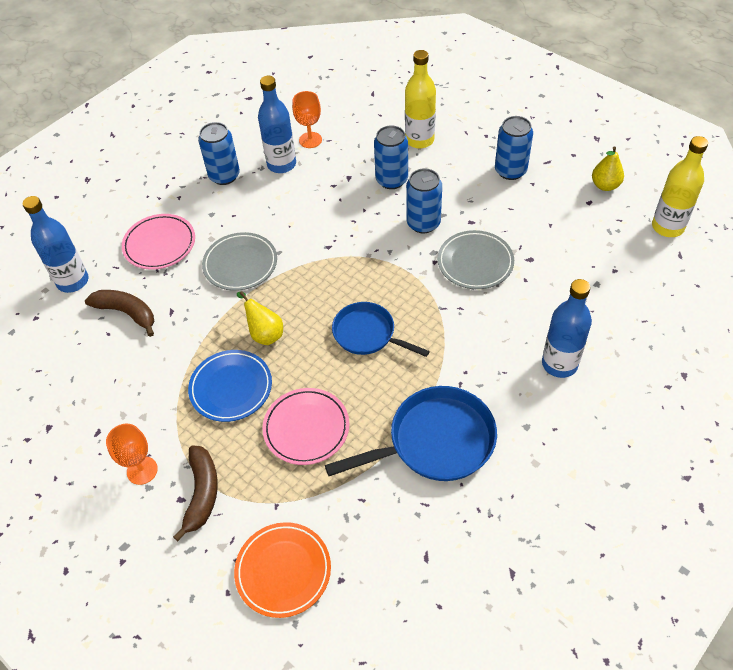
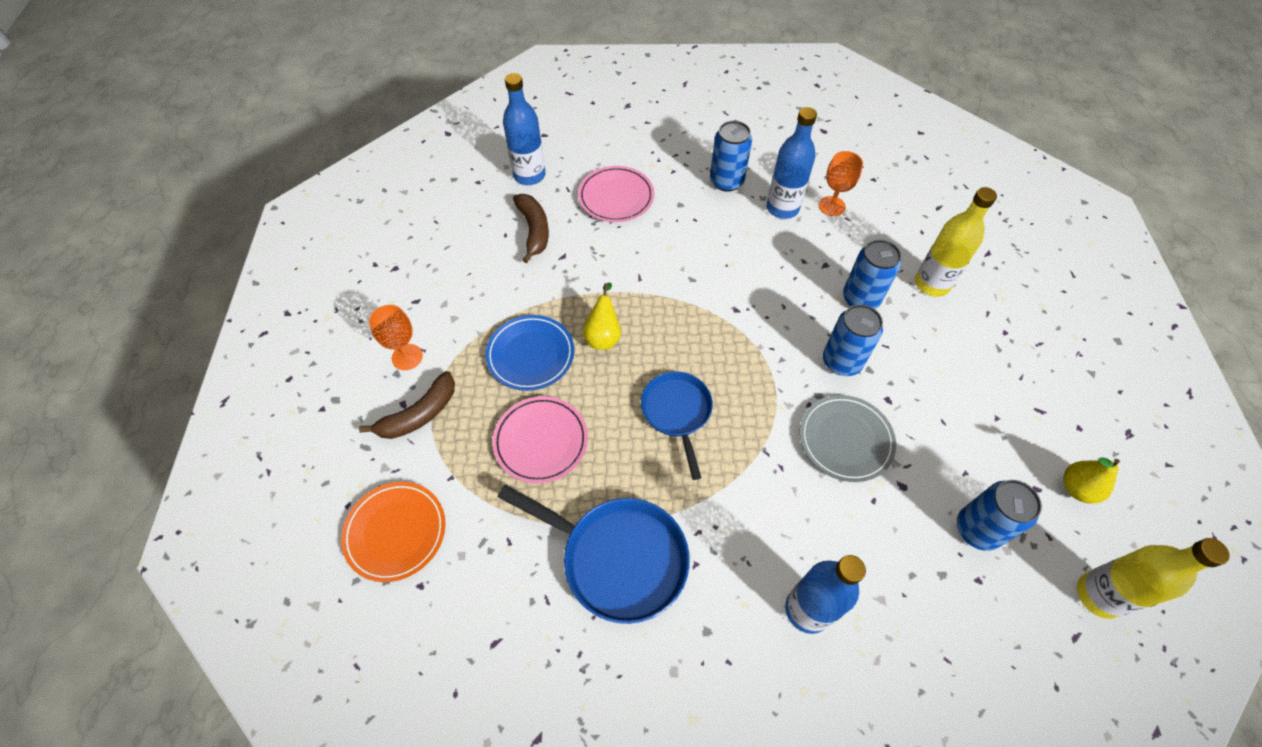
camera: 45 degrees right, 5 degrees up
(240, 264) = (652, 263): grey plate -> none
(510, 171) = (988, 386): blue can -> blue can (977, 529)

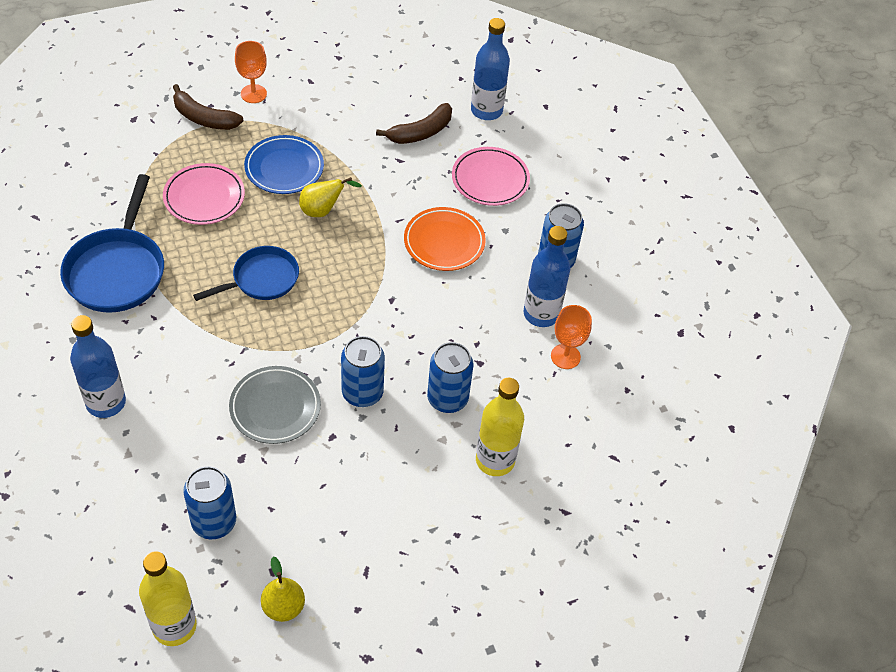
camera: 65 degrees right, 5 degrees down
(396, 532) = (103, 137): orange plate -> orange plate (444, 242)

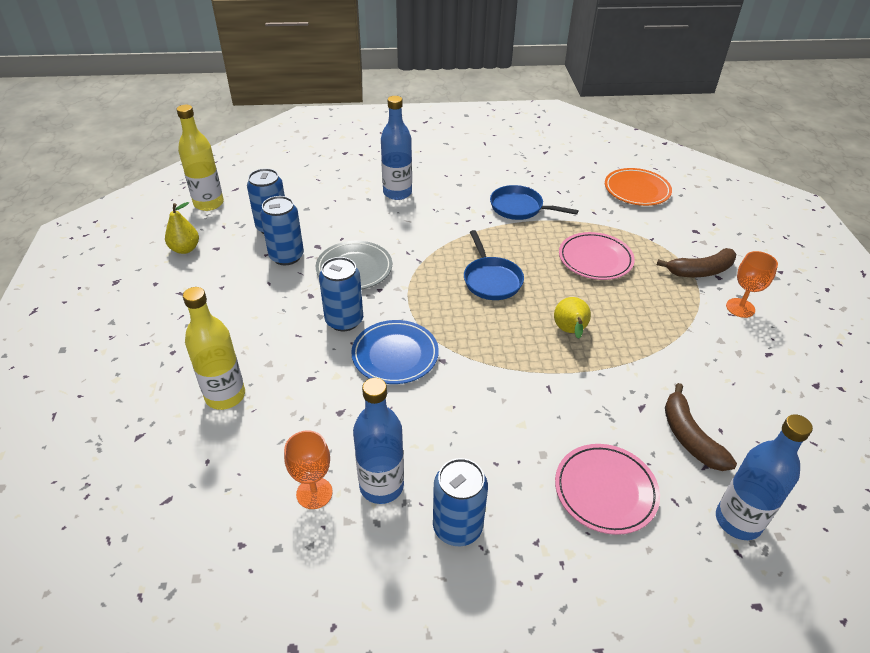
camera: 110 degrees right, 10 degrees down
(117, 270) = (519, 208): blue pan -> blue pan, size x0.65
(204, 118) = (700, 271): brown banana -> brown banana turned 150 degrees counterclockwise
(284, 168) = (631, 314): blue plate -> blue plate (395, 355)
(444, 242) = (510, 420): orange plate -> orange plate (636, 190)
(447, 399) = (310, 377): blue can -> blue can (286, 256)

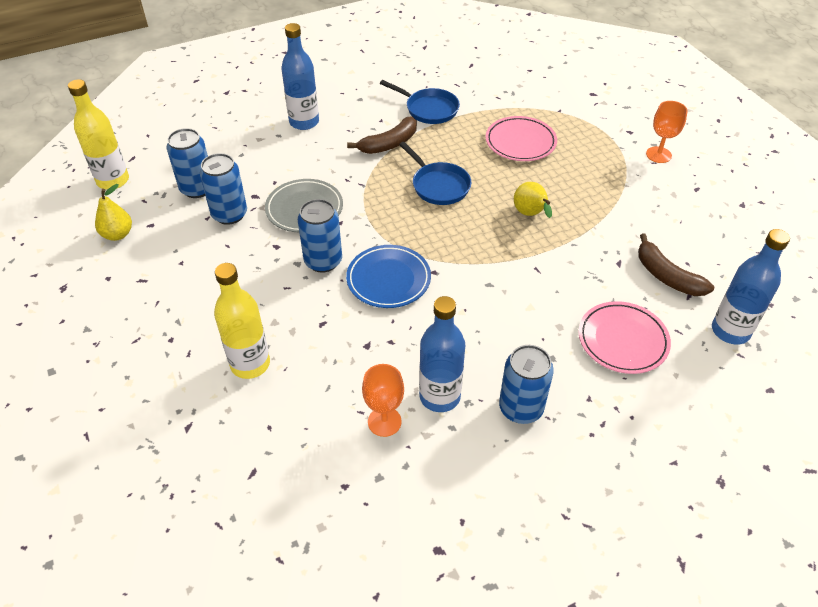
camera: 20 degrees left, 5 degrees up
(519, 208) = (429, 109): blue pan -> blue pan turned 150 degrees counterclockwise
(636, 190) = (525, 67): orange plate -> none
(700, 271) = (613, 130): brown banana -> brown banana (389, 144)

